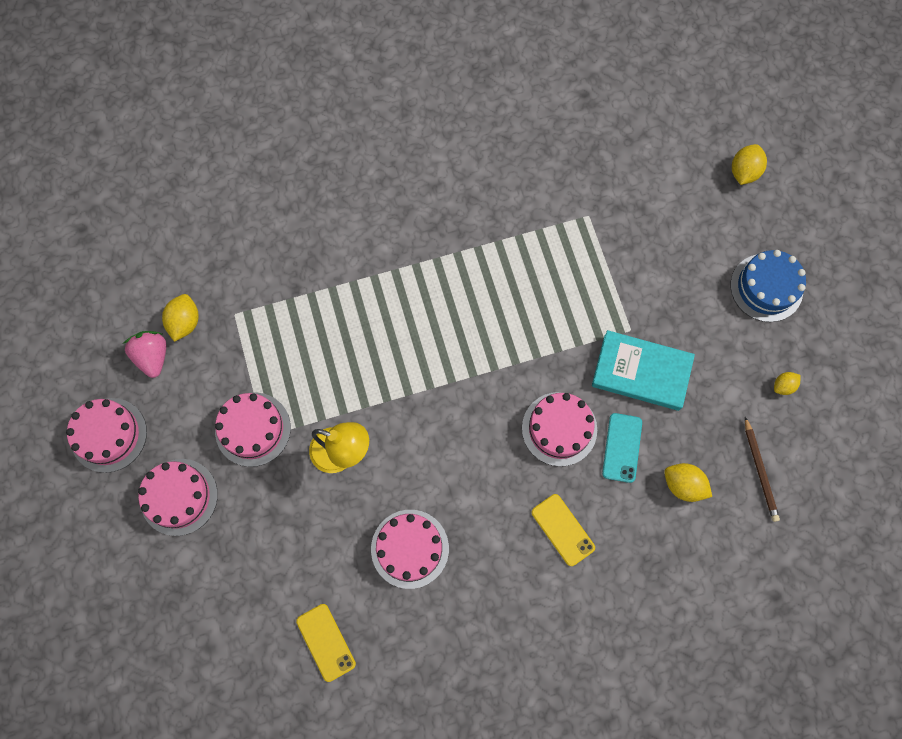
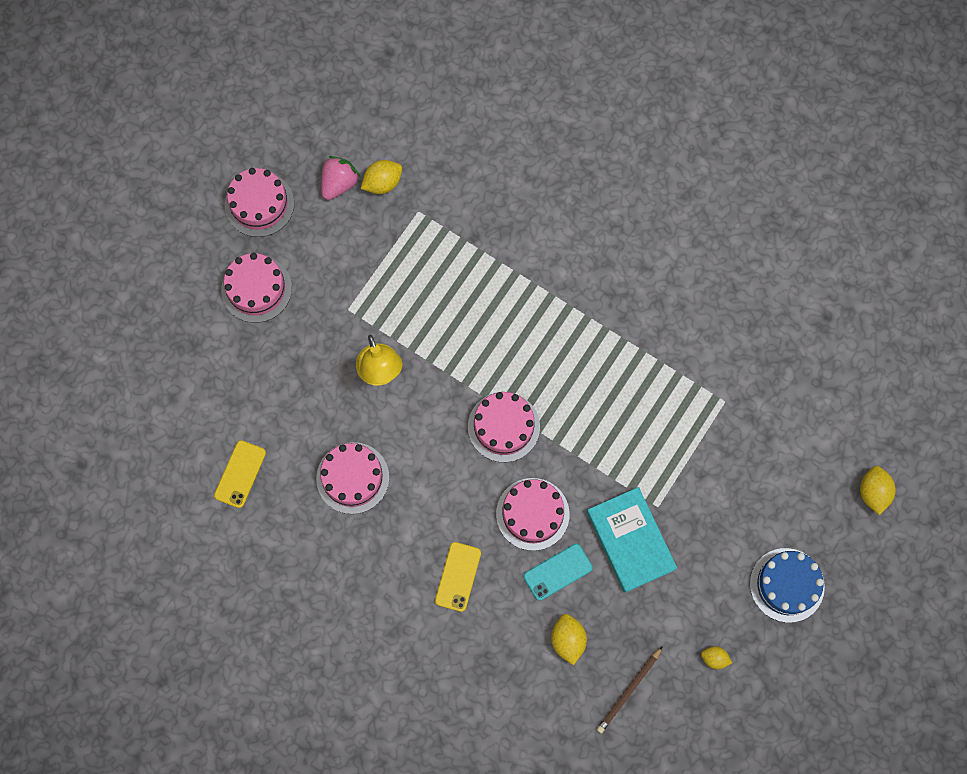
camera: 50 degrees right, 0 degrees up
(253, 429) = (346, 297): pink cake -> pink cake (503, 427)
(743, 172) = (873, 493): yellow lemon -> yellow lemon turned 75 degrees counterclockwise

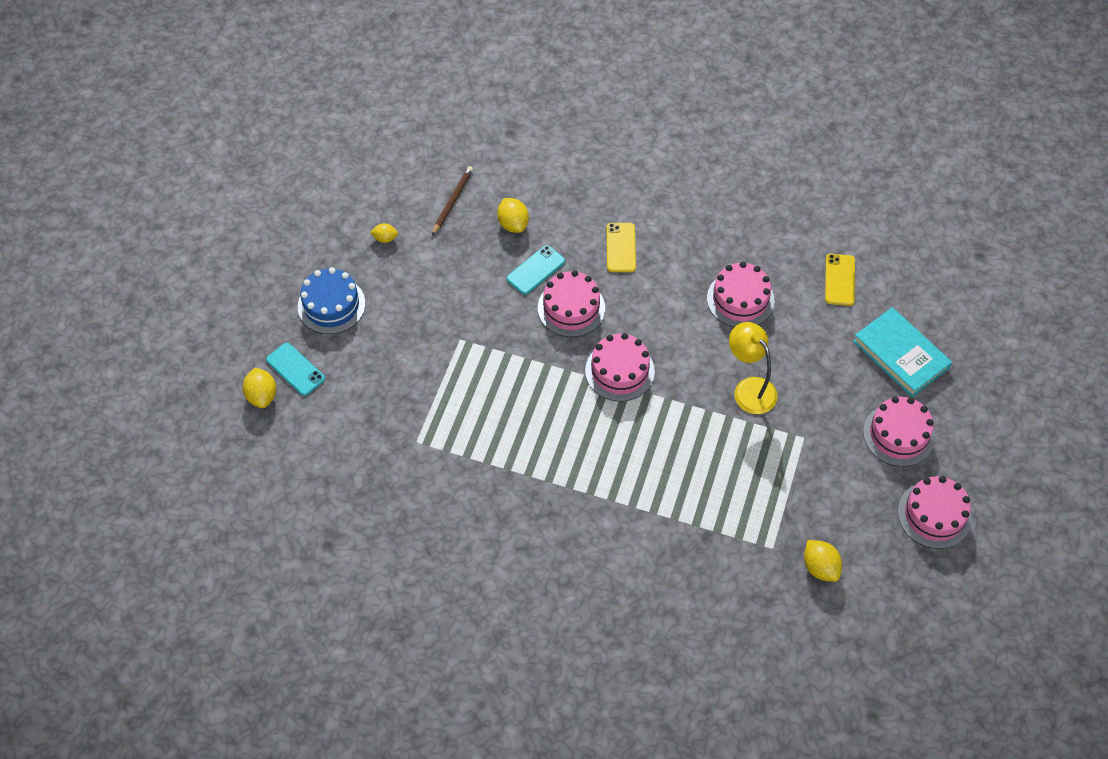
camera: 165 degrees right, 15 degrees down
(339, 184) = (864, 555): pink strawberry -> none
(382, 183) = (820, 567): yellow lemon -> yellow lemon turned 75 degrees counterclockwise
(630, 540) = (478, 307): turquoise book -> turquoise book (900, 355)
(835, 515) = (295, 369): none -> turquoise phone

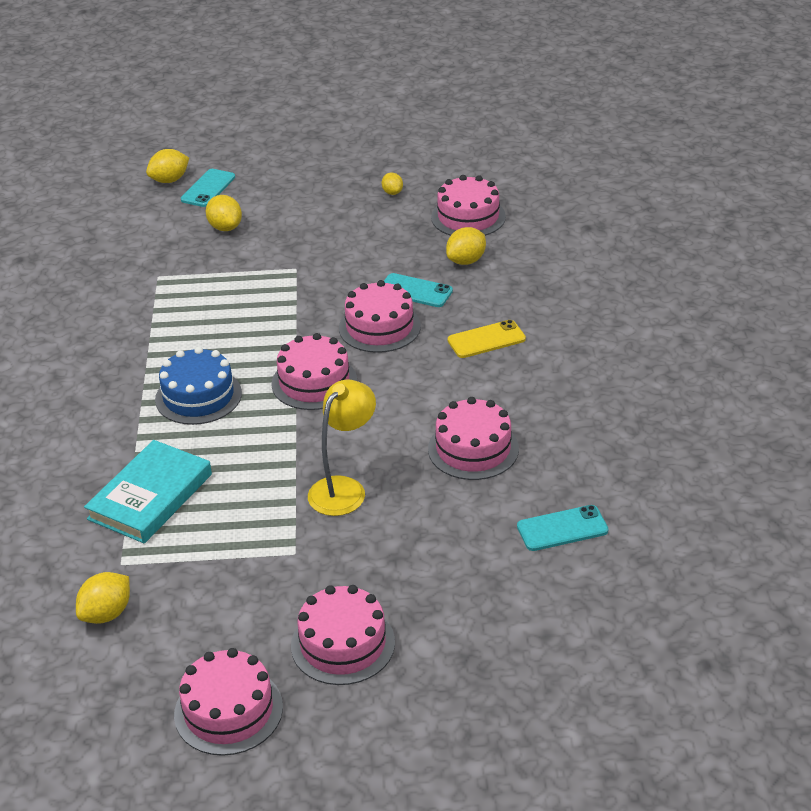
camera: 70 degrees right, 20 degrees down
(331, 305) = (293, 186): blue cake -> blue cake (198, 396)
(368, 373) = (225, 227): none -> yellow lemon
(452, 201) = (468, 217): brown pencil -> pink cake
(839, 280) = (562, 528): yellow phone -> turquoise phone
(900, 355) = (475, 616): turquoise book -> turquoise book (150, 496)

